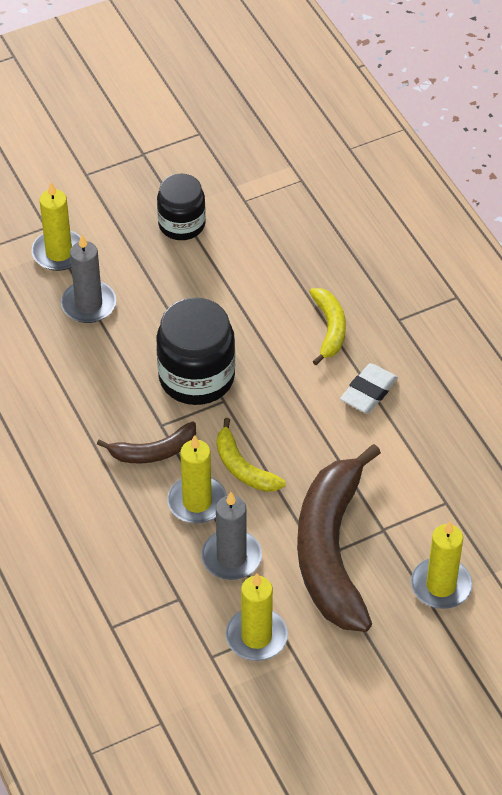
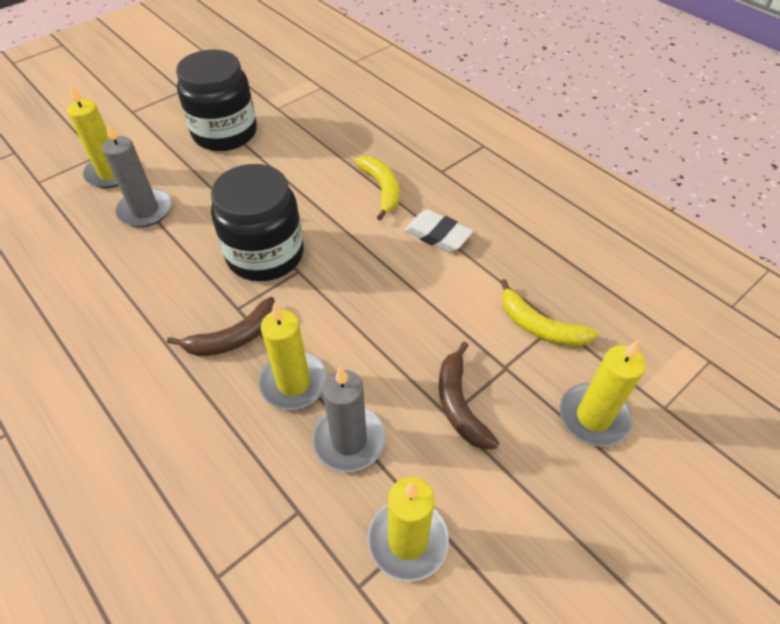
camera: 15 degrees left, 0 degrees up
(182, 224) = (225, 133): black jar -> black jar, size x1.53
(243, 467) = (335, 333): yellow banana -> yellow banana (539, 326)
(331, 550) = (459, 404): brown banana -> brown banana, size x0.48
(368, 392) = (437, 235): white eraser -> white eraser turned 75 degrees counterclockwise

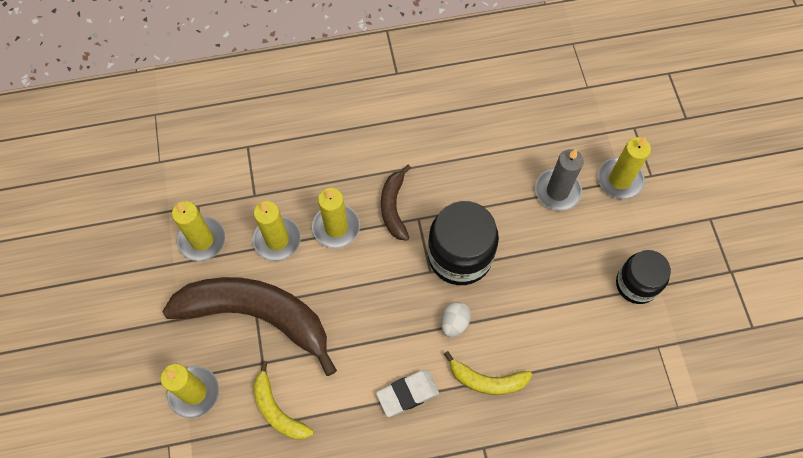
camera: 120 degrees right, 15 degrees up
(225, 133) = (636, 284): black jar -> black jar, size x0.66
(342, 230) = (454, 323): none -> white egg
(349, 440) = (277, 240): grey candle -> yellow candle
(459, 404) = (257, 316): brown banana -> brown banana, size x2.09
(539, 326) = (277, 410): yellow banana -> yellow banana turned 105 degrees counterclockwise

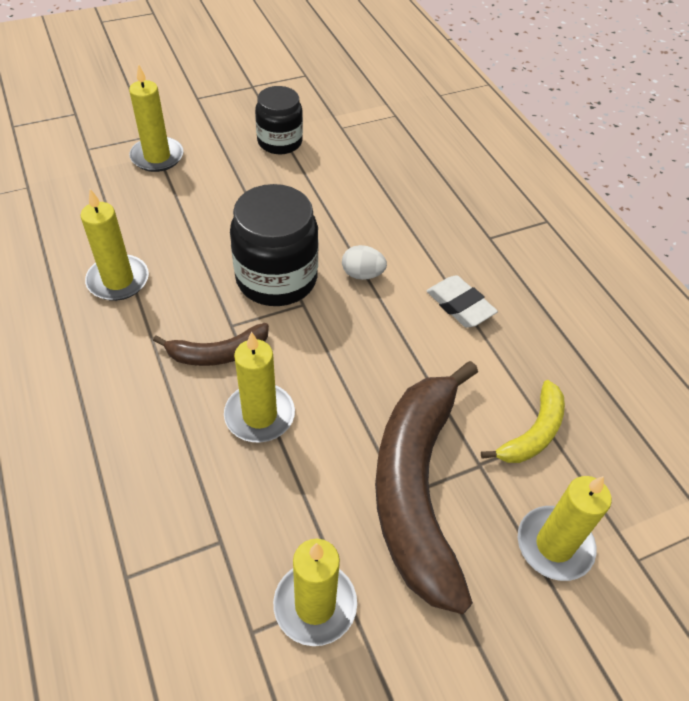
camera: 105 degrees left, 15 degrees down
(277, 240) = (293, 488): yellow candle -> yellow candle (118, 280)
(487, 380) = (419, 241): yellow banana -> none
(557, 191) = (176, 203): grey candle -> none

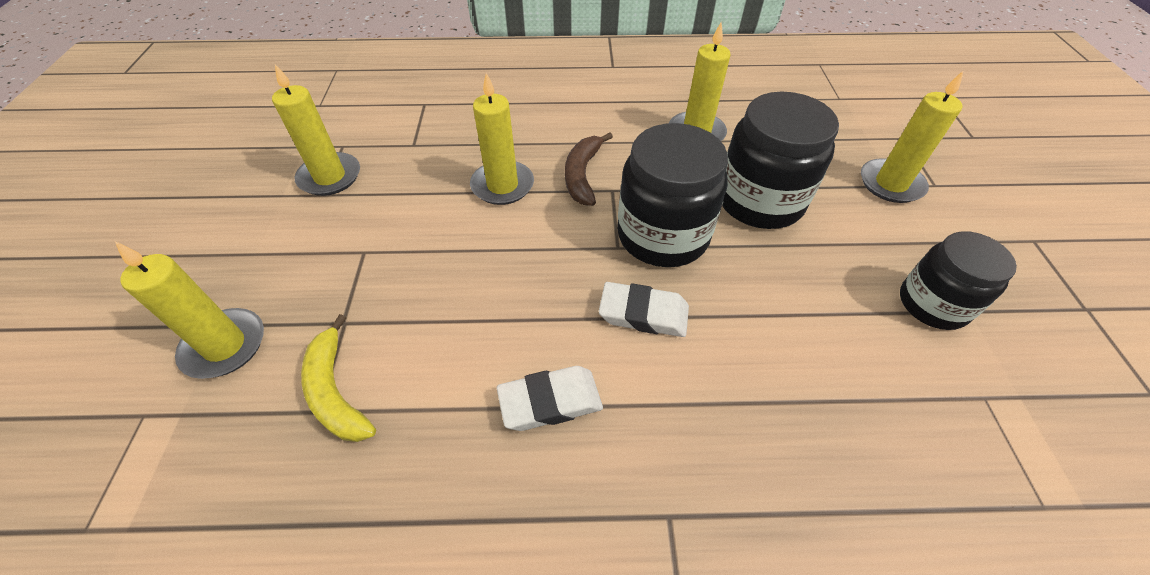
camera: 115 degrees right, 0 degrees up
(208, 227) = (759, 201): none -> black jar
(362, 274) = (643, 313): white egg -> white eraser
(417, 488) = (361, 264): brown banana -> none

